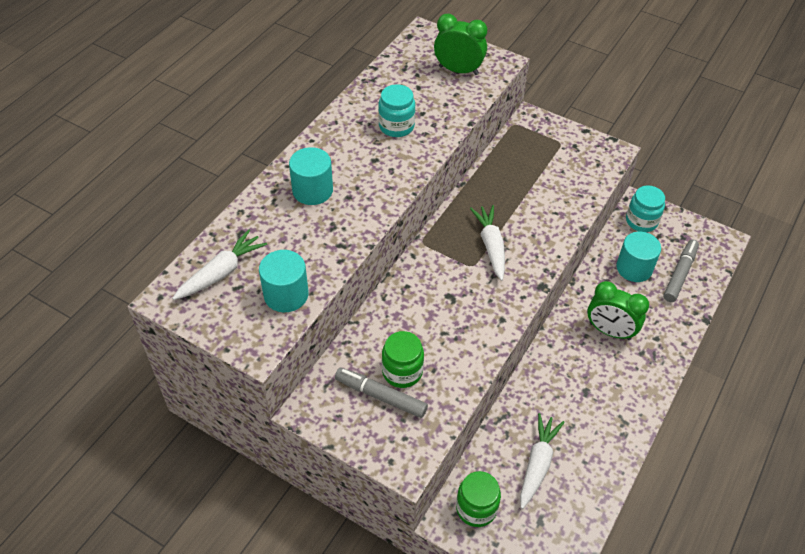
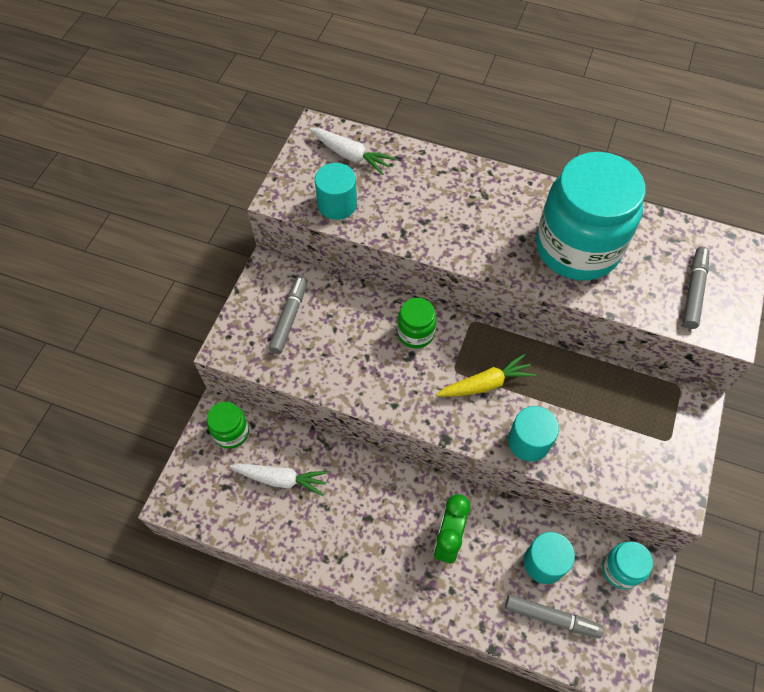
camera: 80 degrees right, 10 degrees up
(312, 190) = (464, 197): turquoise cylinder -> turquoise cylinder (529, 441)
(396, 126) = (577, 248): turquoise jar -> turquoise jar, size x2.23
(402, 371) = (317, 330): green jar -> green jar (415, 333)
(458, 70) = (693, 291): green clock -> grey marker
(491, 246) = (485, 384): white carrot -> yellow carrot

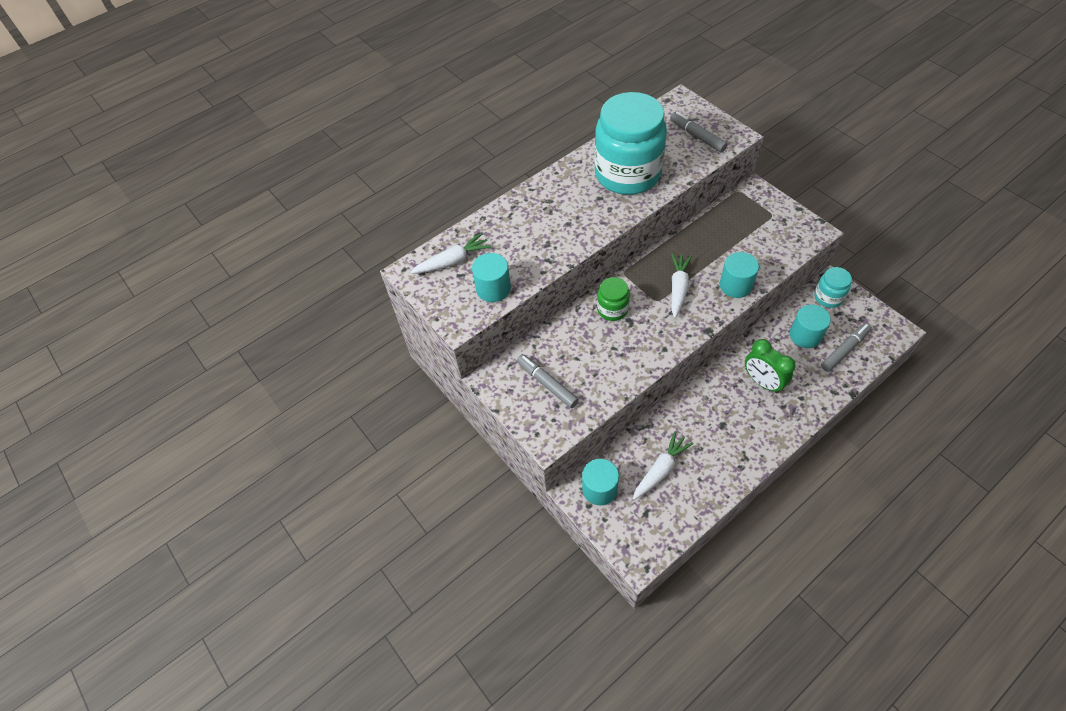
camera: 55 degrees left, 5 degrees down
(231, 432) = (599, 489): green jar -> turquoise cylinder
(485, 384) = (678, 288): yellow carrot -> white carrot

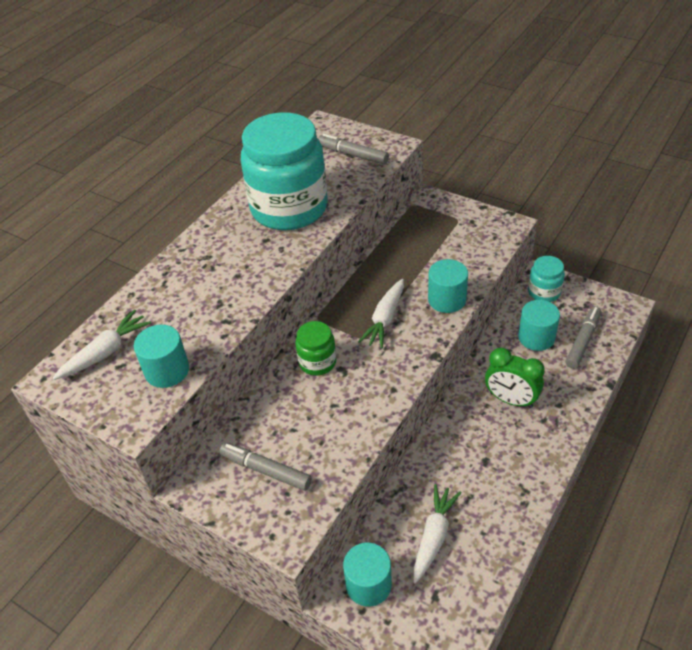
camera: 20 degrees left, 10 degrees down
(678, 288) = (385, 319): white carrot -> white carrot turned 150 degrees counterclockwise

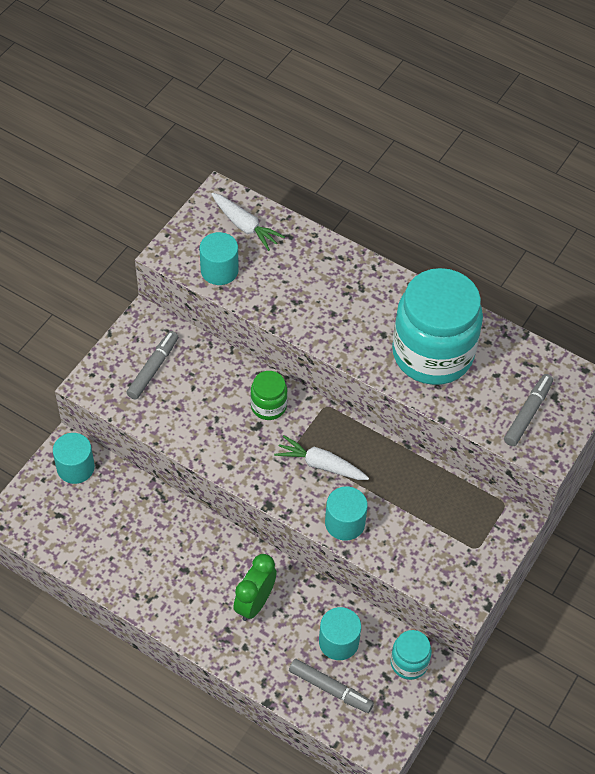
camera: 85 degrees right, 10 degrees up
(434, 536) = (112, 519): white carrot -> none

